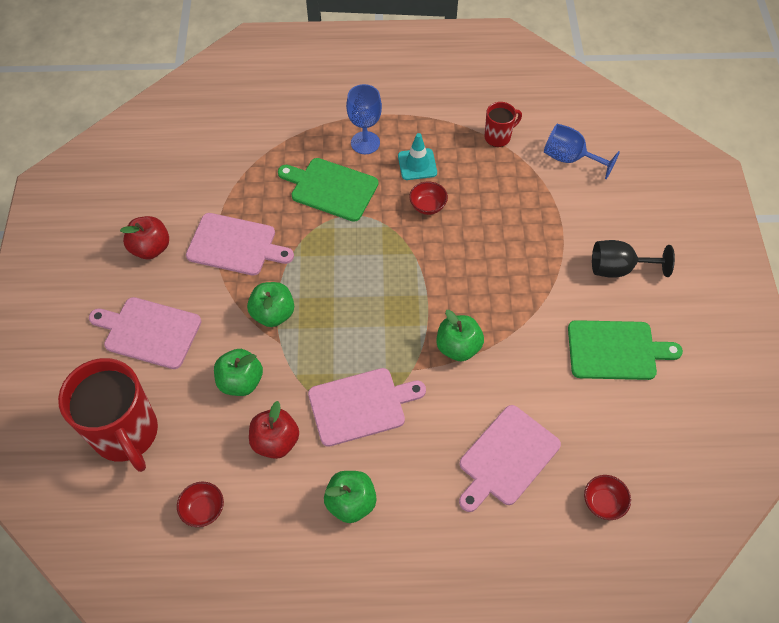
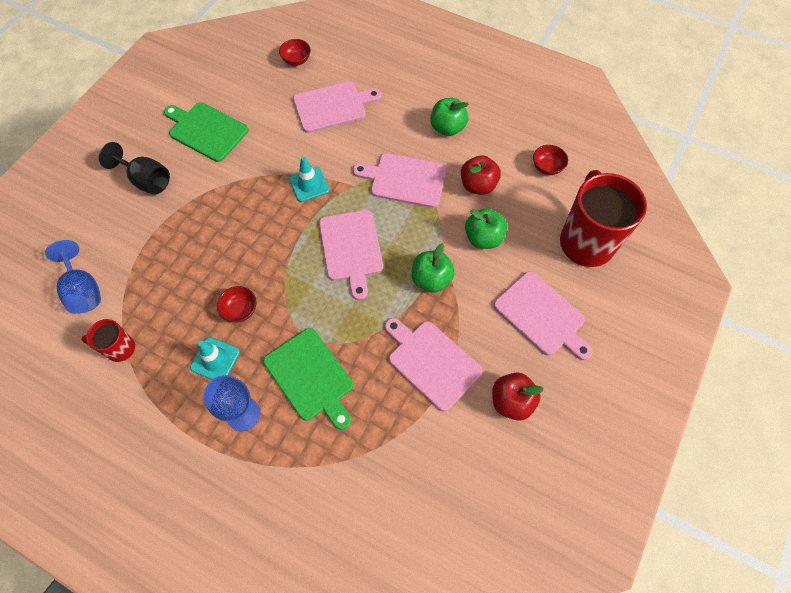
camera: 150 degrees left, 5 degrees up
(368, 304) = (351, 248): none -> pink cutting board
(458, 347) = (309, 184): green apple -> turquoise traffic cone

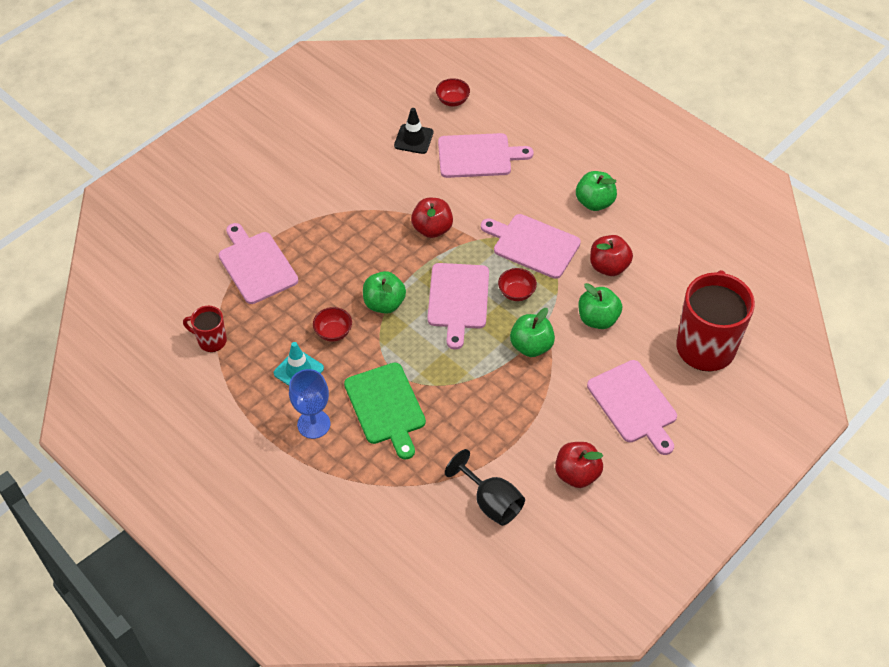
camera: 15 degrees right, 10 degrees down
(83, 290) = (188, 281): blue goblet -> none
(146, 180) = (270, 191): black goblet -> black goblet (491, 502)
(206, 131) = (340, 154): green cutting board -> none
(270, 103) = (413, 139): none -> black traffic cone
(282, 269) = (384, 303): none -> green apple
(309, 184) = (432, 229): turquoise traffic cone -> red apple
(431, 362) = (508, 421): pink cutting board -> pink cutting board (256, 265)
(547, 167) = (689, 264): red bowl -> red bowl (516, 293)

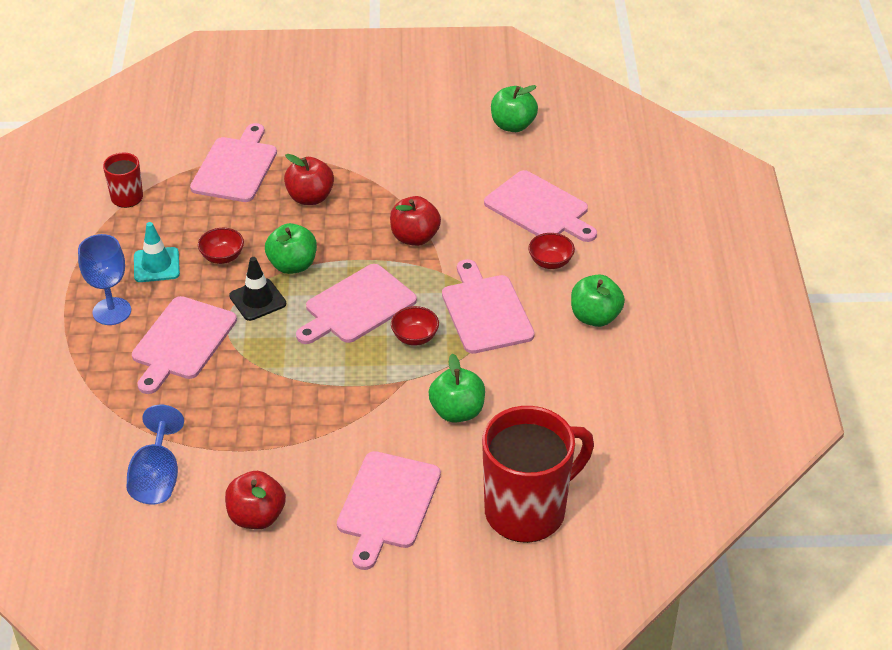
camera: 45 degrees right, 10 degrees down
(386, 407) = (182, 342): green cutting board -> pink cutting board
(413, 139) = (500, 159): black traffic cone -> black traffic cone (257, 300)
(452, 101) = (580, 151): red bowl -> red bowl (550, 262)
(491, 502) = (157, 478): black goblet -> blue goblet
(531, 346) = (366, 388): green apple -> green apple (513, 125)
(608, 267) = (530, 378): red apple -> red apple (310, 197)

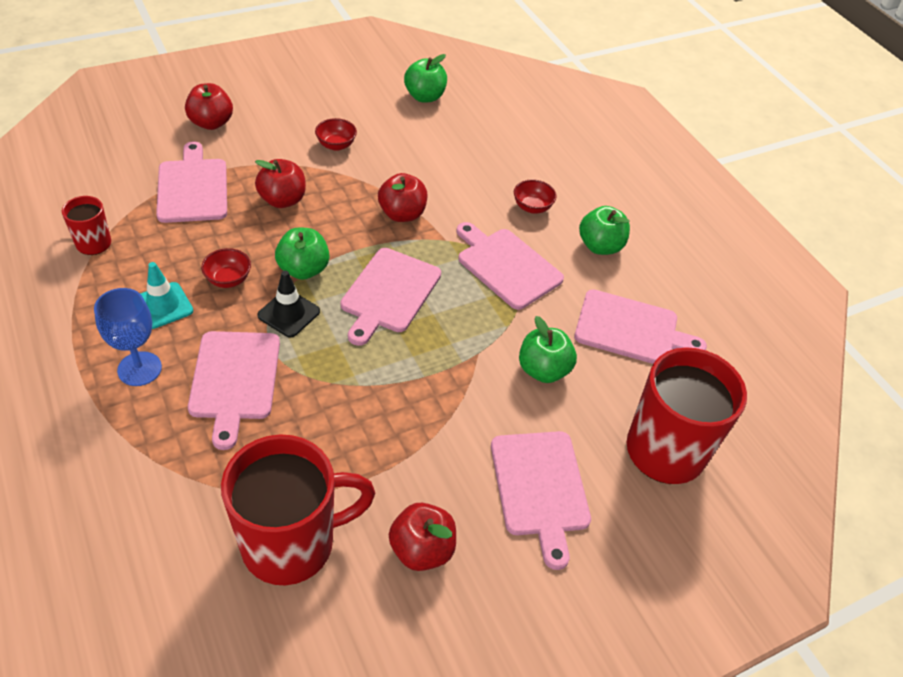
camera: 30 degrees left, 5 degrees up
(157, 478) = (291, 543): blue goblet -> red mug
(286, 109) = (211, 123): none -> red apple
(415, 337) = (460, 309): red bowl -> red bowl (336, 145)
(539, 208) = (492, 162): pink cutting board -> pink cutting board (631, 329)

